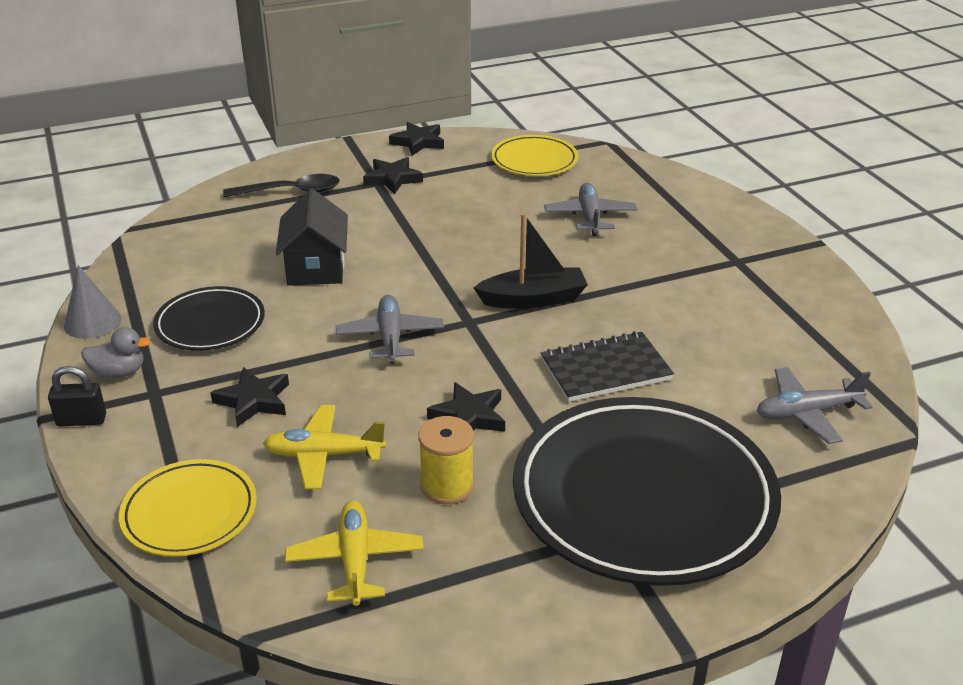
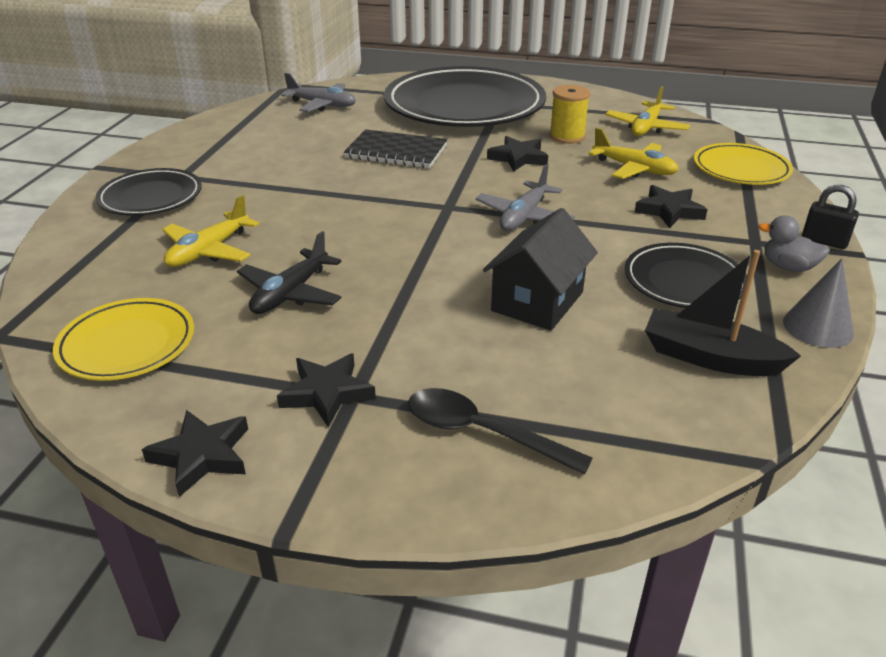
camera: 145 degrees left, 0 degrees up
(489, 213) = (291, 293): none -> black plane
(533, 299) = (376, 204): black boat -> black boat (710, 357)
(590, 217) = (209, 251): grey plane -> yellow plane
(715, 235) = (151, 197): none -> black plate

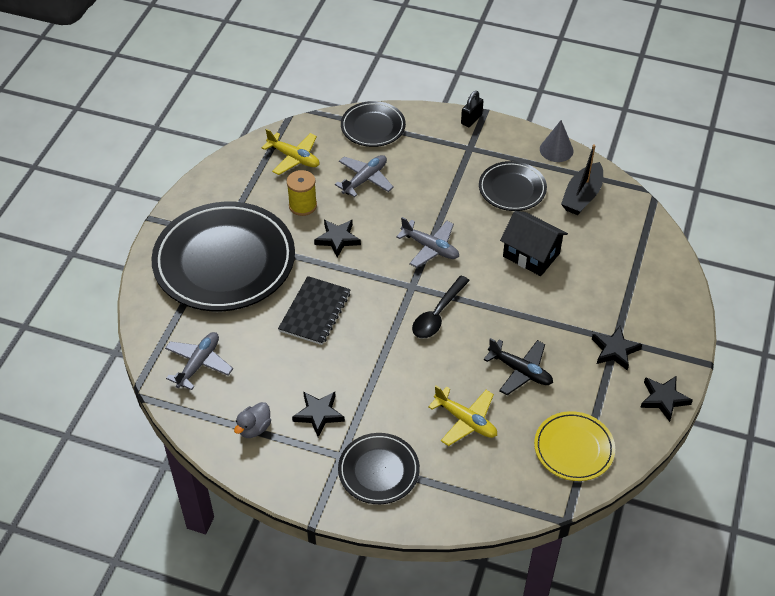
camera: 85 degrees left, 15 degrees up
(482, 433) = (641, 290): black spoon -> black spoon (437, 314)
(634, 169) = (365, 179): yellow plane -> grey plane
(669, 211) = (428, 176): black star -> black star (319, 414)
(741, 169) = (373, 127): yellow plate -> black plate
(788, 267) = (499, 143): grey duck -> grey duck (254, 428)

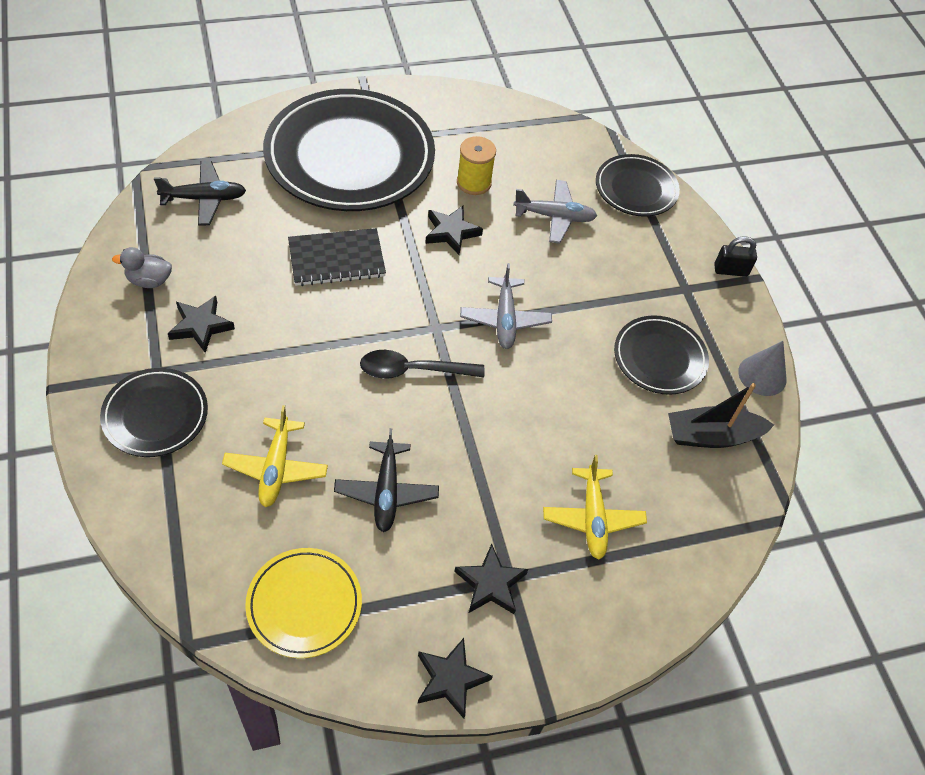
camera: 50 degrees right, 5 degrees up
(199, 364) = (204, 199): grey plane -> black plane
(294, 158) = (533, 145): yellow plane -> yellow plane (592, 518)
(531, 255) = (573, 423): black house -> none

